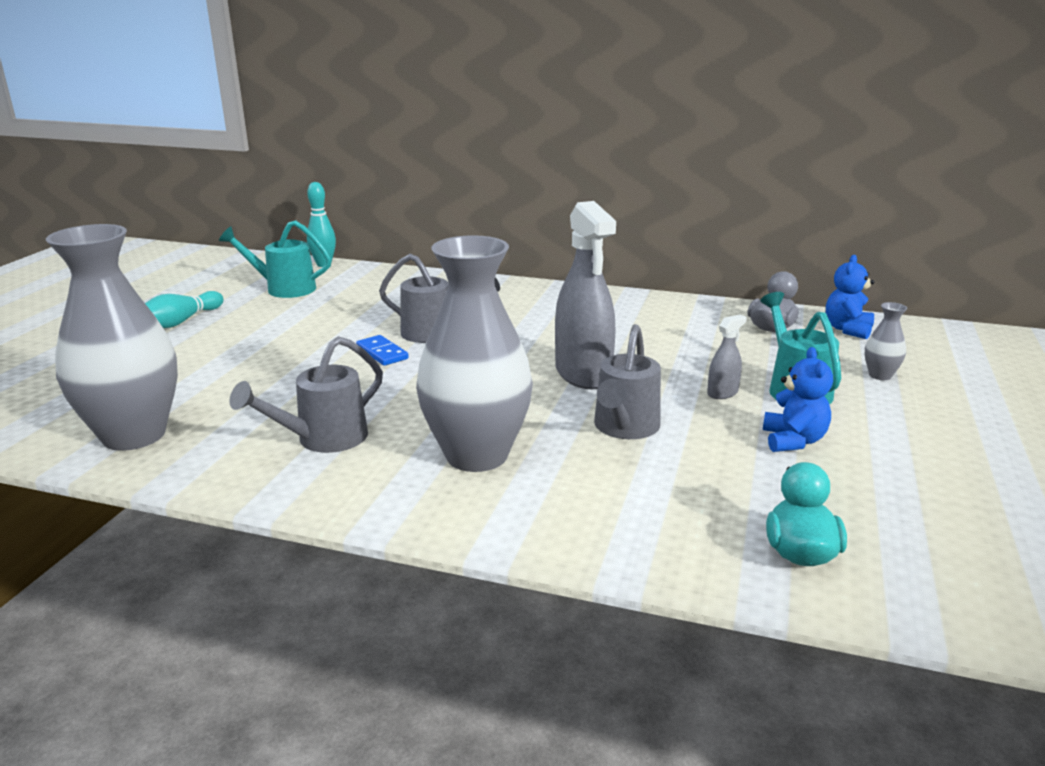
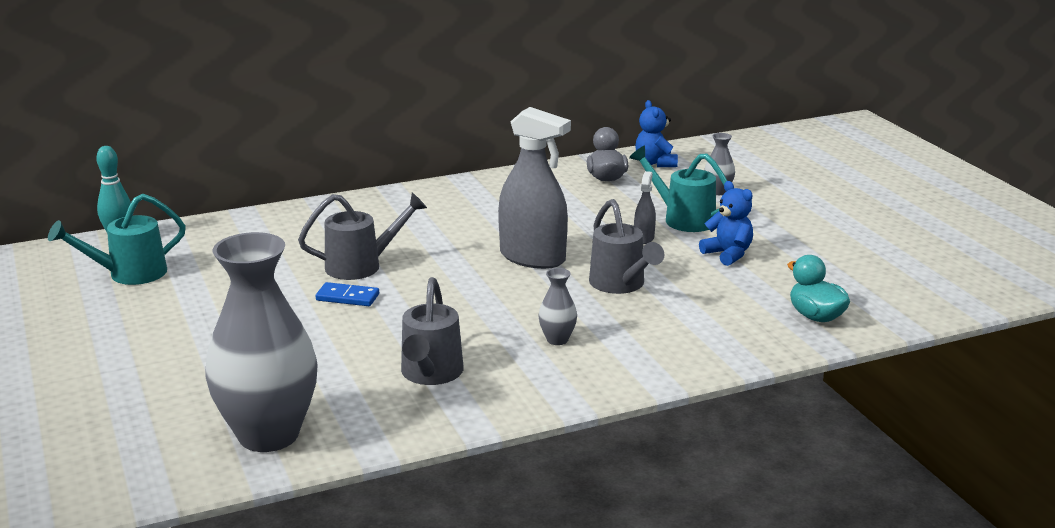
camera: 40 degrees left, 0 degrees up
(180, 322) = (88, 340): turquoise bowling pin -> none
(476, 455) = (557, 339): grey vase -> grey vase, size x0.41

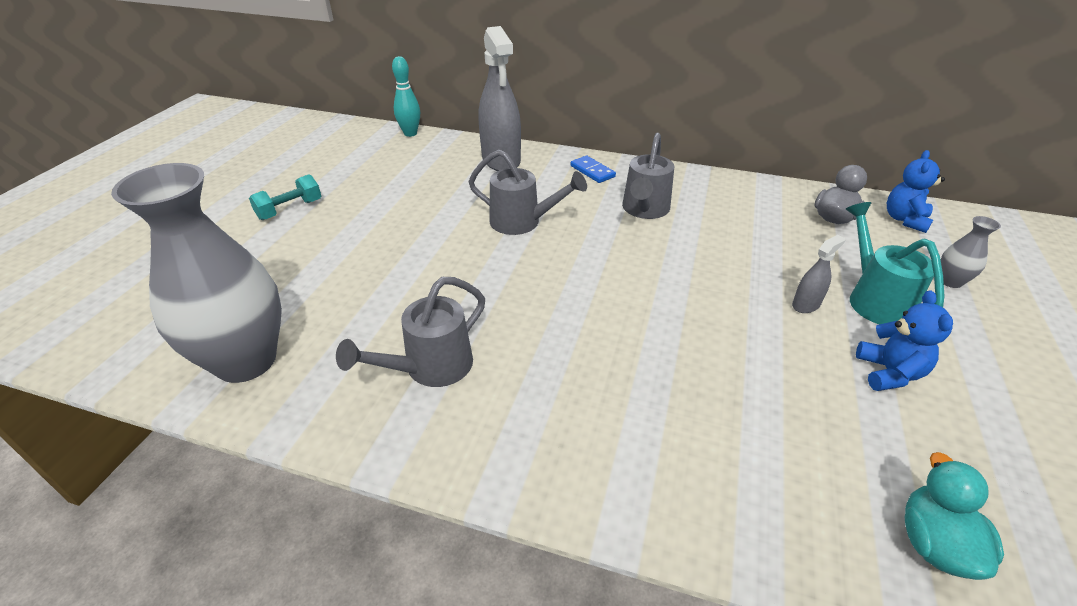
camera: 40 degrees right, 15 degrees up
(102, 339) = (290, 209): none -> turquoise dumbbell
(129, 274) = (377, 164): turquoise watering can -> none
(347, 297) = (475, 248): blue domino -> blue domino (592, 171)
(532, 257) = (668, 277): grey spray bottle -> grey spray bottle (501, 160)
(557, 339) = (583, 392): grey vase -> none
(620, 285) = (721, 353): grey watering can -> grey watering can (644, 210)

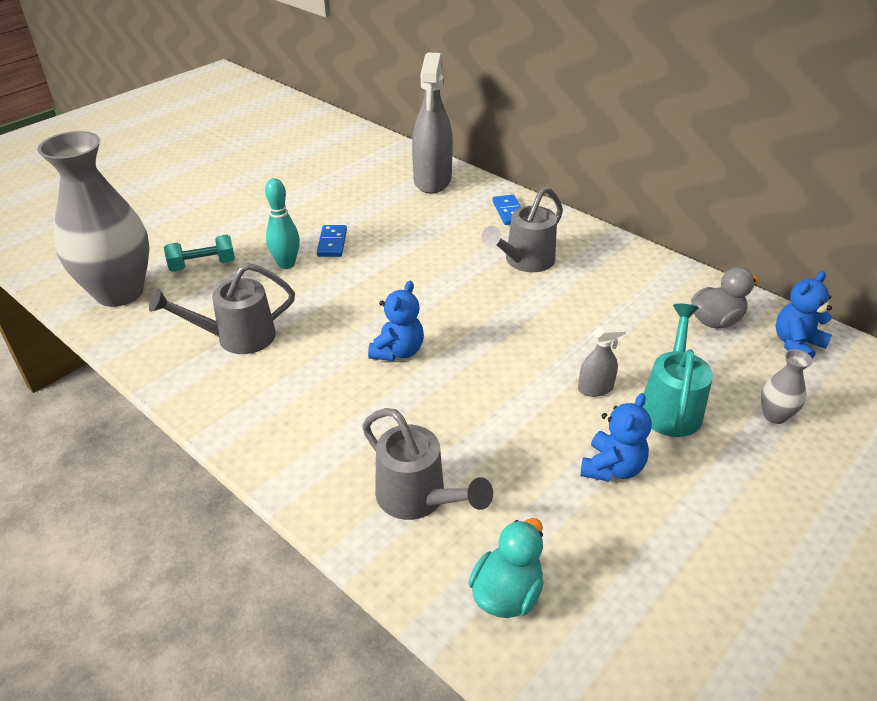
camera: 25 degrees right, 0 degrees up
(290, 209) = (225, 183): turquoise dumbbell -> turquoise dumbbell (203, 265)
(410, 133) = (372, 136): turquoise bowling pin -> turquoise bowling pin (286, 264)
(453, 240) = (332, 243): none -> blue domino
(522, 222) = (402, 243): grey watering can -> grey watering can (418, 498)
(608, 327) = (398, 351): none -> blue teddy bear

